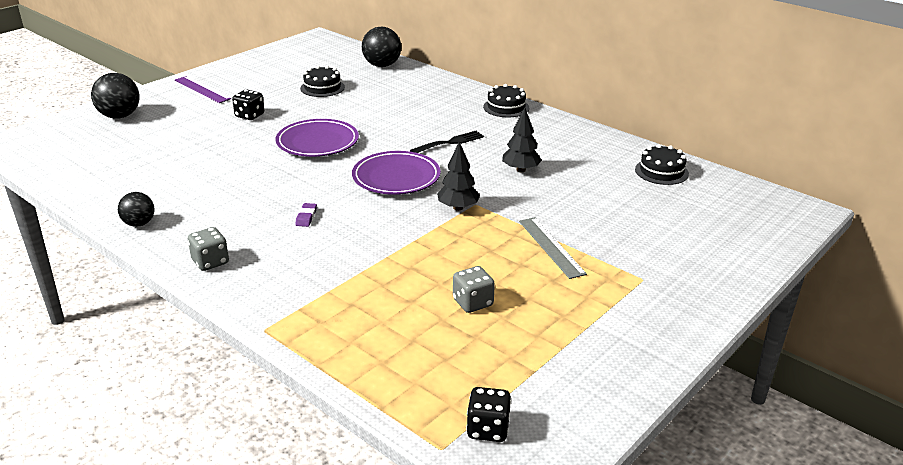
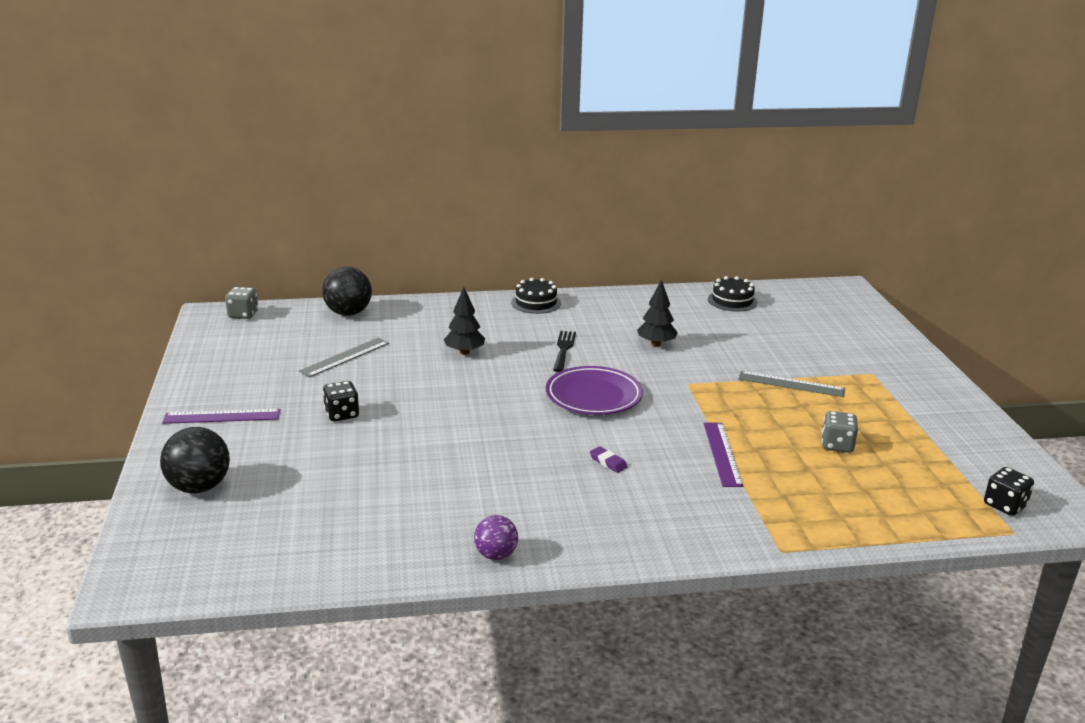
camera: 50 degrees left, 5 degrees down
(139, 223) = (496, 555): black ball -> purple ball
(210, 262) = (629, 539): grey dice -> grey dice (243, 314)
(317, 142) = (465, 404): purple plate -> none
(322, 88) = (345, 357): black cake -> grey ruler
(382, 256) = (722, 453): none -> purple ruler
(458, 208) = (684, 392): black tree -> black tree (464, 352)

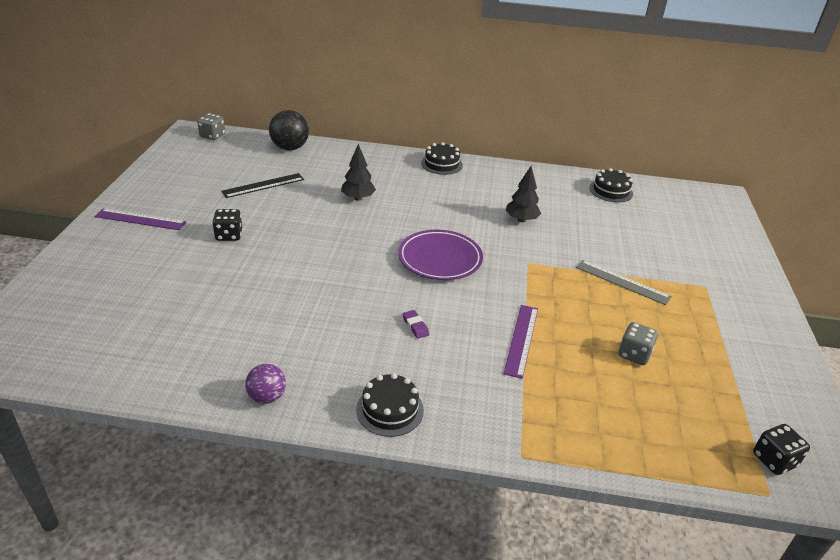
camera: 15 degrees right, 10 degrees up
(199, 487) = (83, 278): black ball -> none
(345, 357) = (263, 185): grey ruler -> black ruler
(563, 349) = (440, 210): black fork -> none
(630, 540) = (390, 410): none -> black cake

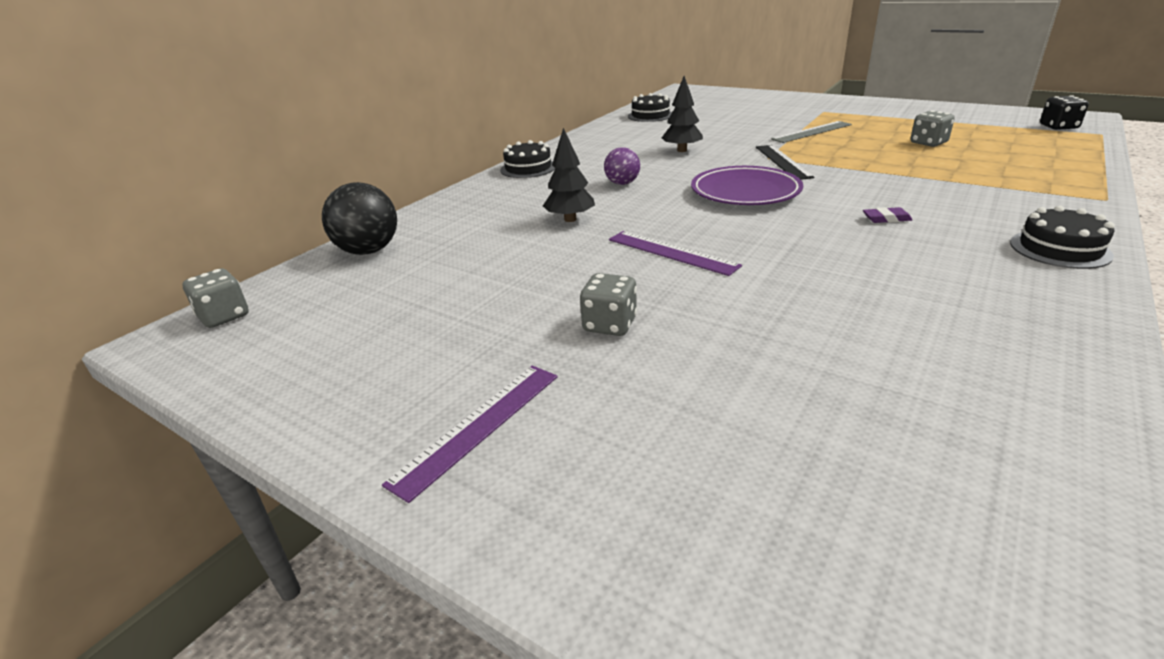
camera: 60 degrees left, 5 degrees down
(229, 235) = (610, 325): black dice -> grey dice
(263, 185) = (467, 282): black ruler -> black ruler (782, 161)
(267, 397) = (1068, 325): purple ball -> purple ball (622, 183)
(521, 339) = (909, 176): purple ruler -> purple ruler (671, 252)

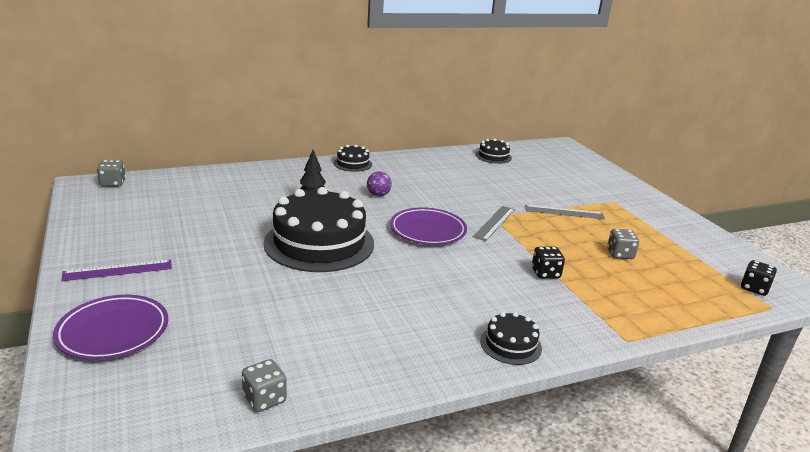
camera: 30 degrees right, 5 degrees down
(368, 251) = (205, 178): black ball -> none
(610, 325) = (228, 260): grey dice -> grey dice (264, 399)
(668, 523) = (113, 331): none -> purple plate
(671, 252) = (319, 243): purple ruler -> black cake
(682, 150) = (455, 189): black tree -> none
(782, 161) = (494, 223): black ruler -> grey ruler
(886, 219) = (463, 282): purple eraser -> none
(923, 180) = (545, 273): none -> black dice

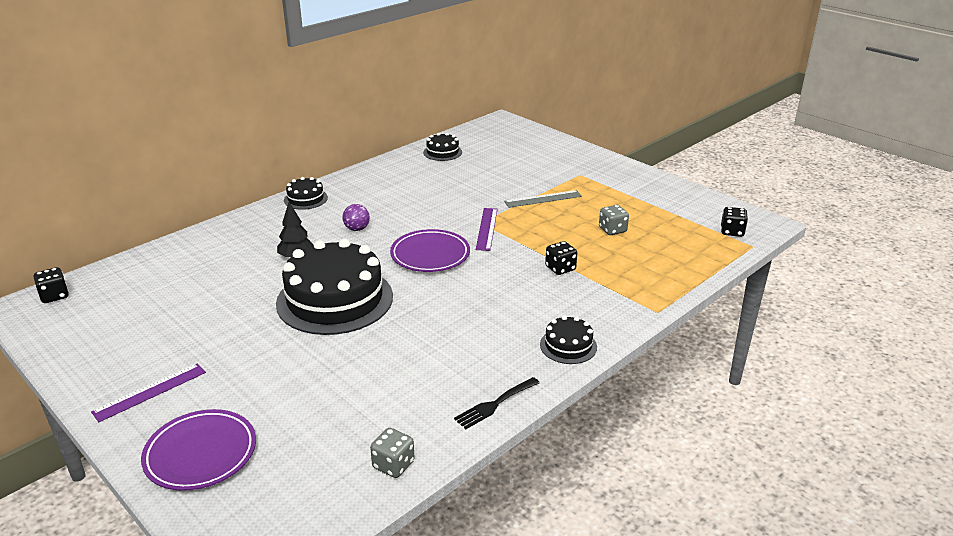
camera: 20 degrees left, 5 degrees up
(113, 183) = (54, 296): grey dice -> black dice
(400, 376) = (495, 404): none -> black fork
(494, 223) = (486, 229): grey ruler -> purple ruler

